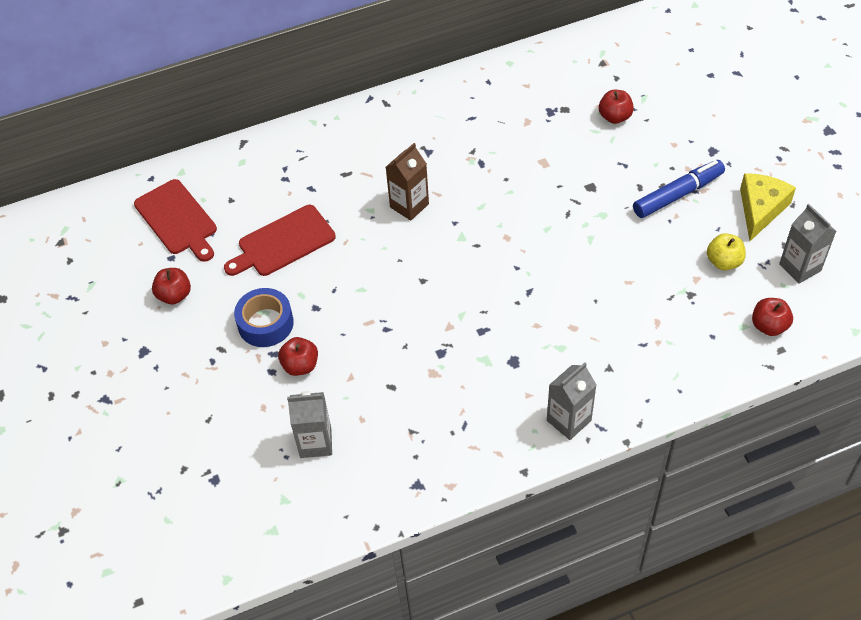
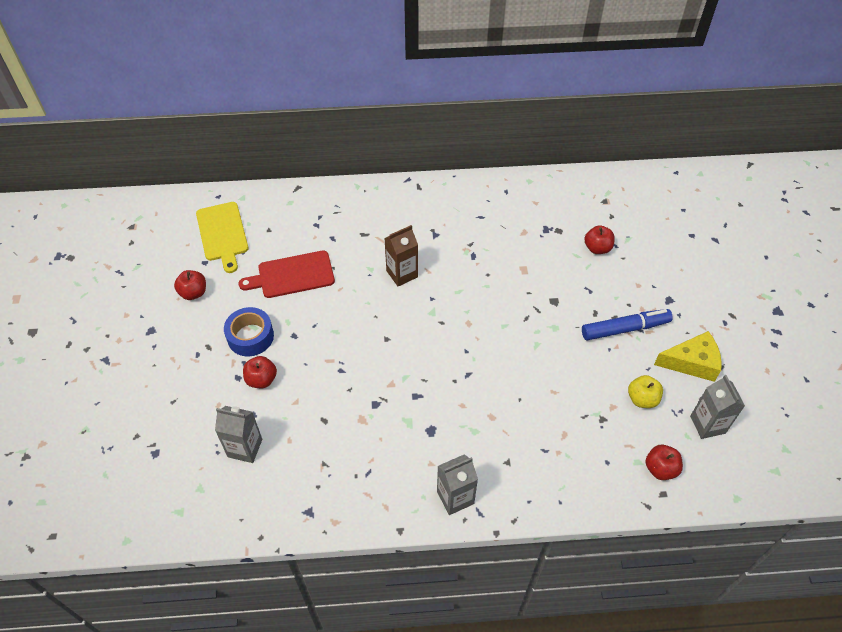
camera: 15 degrees right, 0 degrees up
(177, 219) = (222, 234): red cutting board -> yellow cutting board
(760, 209) = (691, 362): yellow cheese -> yellow cheese turned 45 degrees clockwise

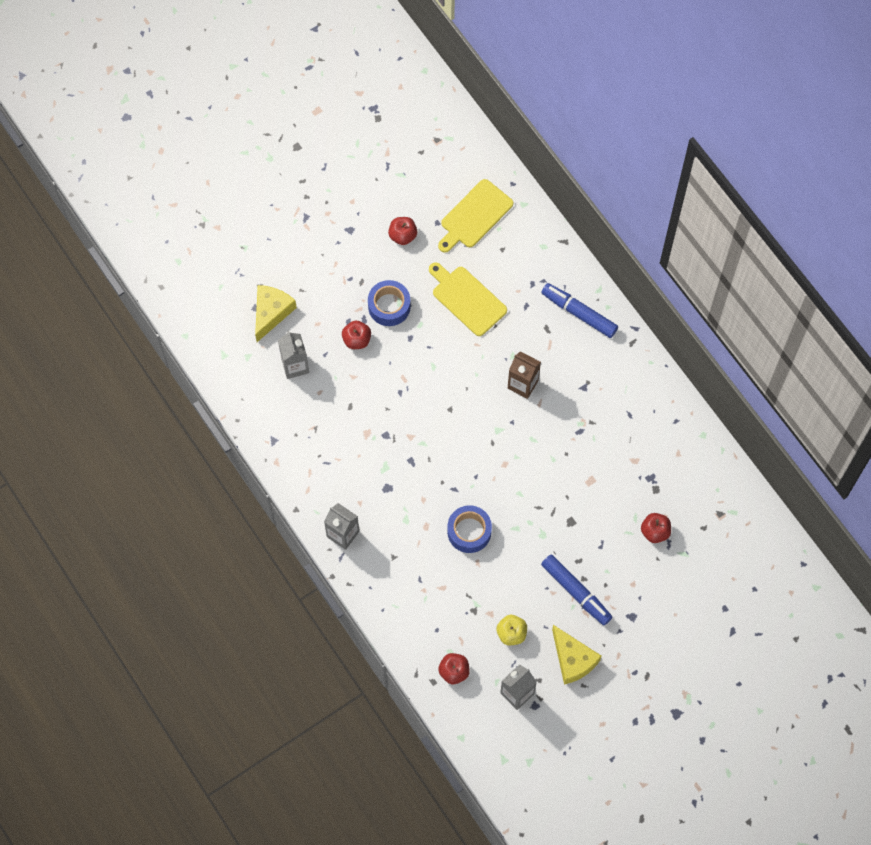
camera: 60 degrees right, 15 degrees up
(173, 440) = (271, 312): none -> yellow cheese
(292, 275) = (467, 299): red cutting board -> yellow cutting board
(367, 207) = (579, 313): none -> blue marker
(518, 383) = (469, 531): none -> blue tape

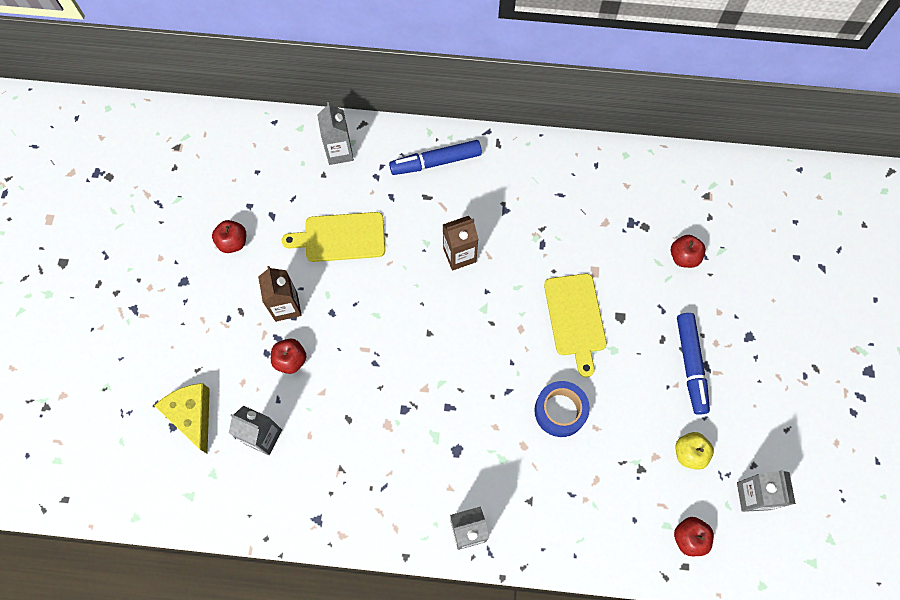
camera: 50 degrees left, 0 degrees up
(389, 306) = (286, 306): blue tape -> brown carton
(474, 216) = (273, 172): yellow cutting board -> yellow cutting board (575, 318)
(528, 245) = (339, 152): none -> grey carton
(573, 659) = (755, 419): yellow cheese -> none
(576, 592) = (690, 365): blue marker -> blue marker turned 90 degrees clockwise

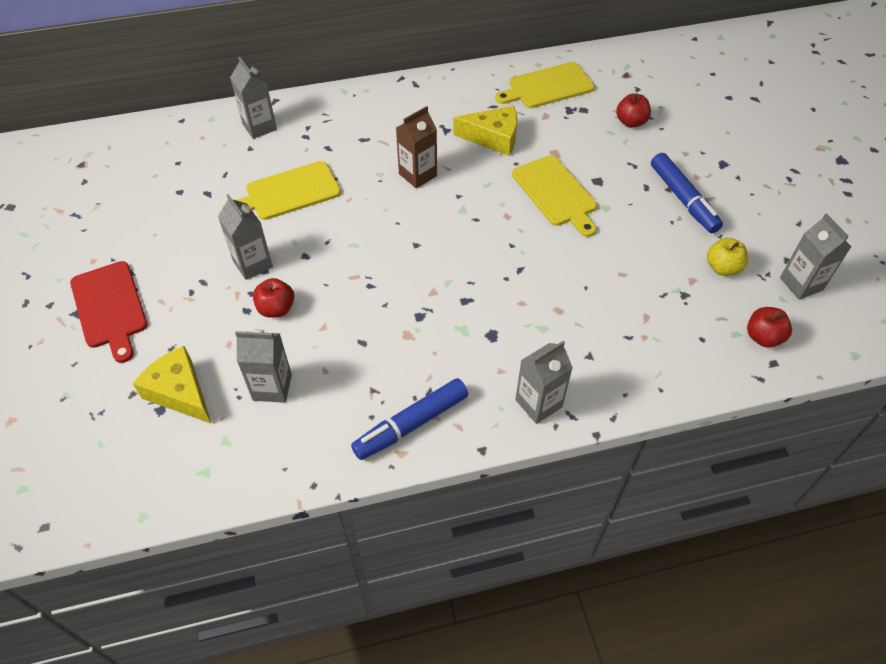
camera: 20 degrees left, 15 degrees down
(161, 312) = (110, 307): none -> red cutting board
(233, 242) = (172, 226): red apple -> none
(286, 306) = (252, 264): brown carton -> grey carton
(436, 162) = (361, 111): blue marker -> blue marker (411, 424)
(545, 234) = (493, 138): none -> yellow cheese
(560, 411) = (580, 270): blue tape -> none
(622, 187) = (547, 87): none -> yellow cutting board

